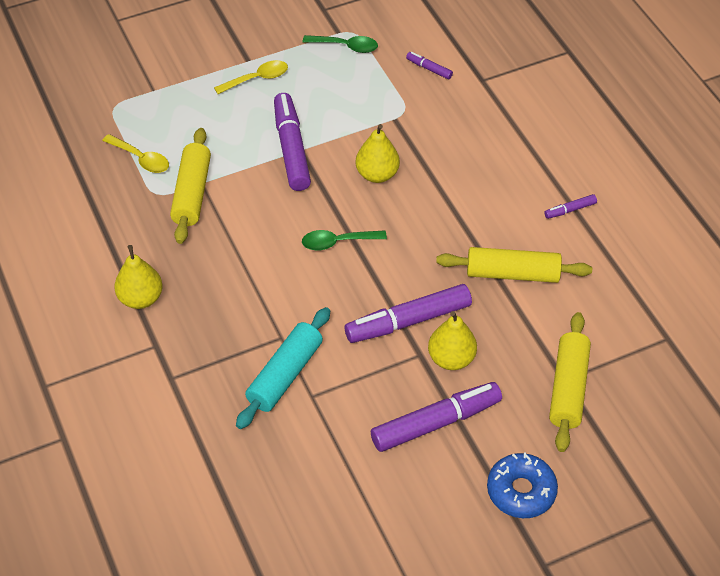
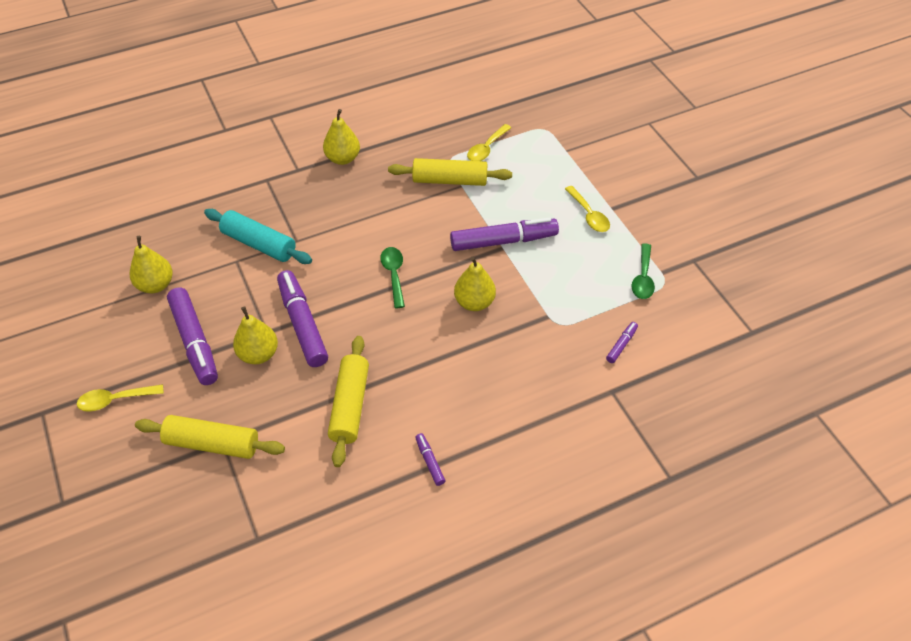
camera: 90 degrees right, 0 degrees up
(349, 478) = (156, 285): none -> yellow pear
(521, 491) = (115, 400): blue donut -> yellow spoon

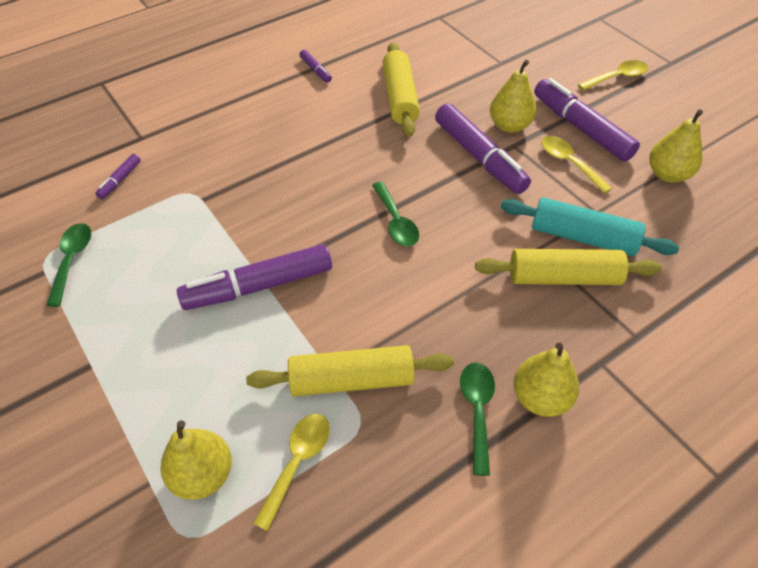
camera: 170 degrees right, 0 degrees up
(212, 443) = (508, 61): yellow rolling pin -> yellow rolling pin (563, 277)
(381, 157) = (477, 410): none -> green spoon
(474, 302) = (291, 203): yellow pear -> yellow pear (203, 475)
(589, 215) = (129, 347): yellow spoon -> yellow spoon (569, 163)

